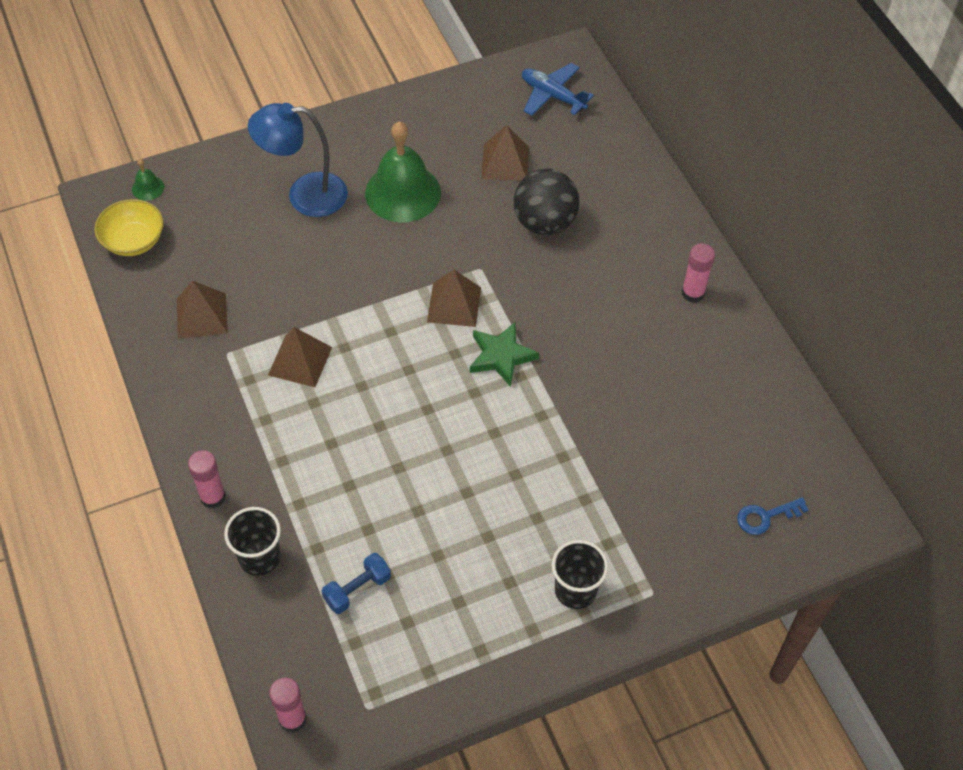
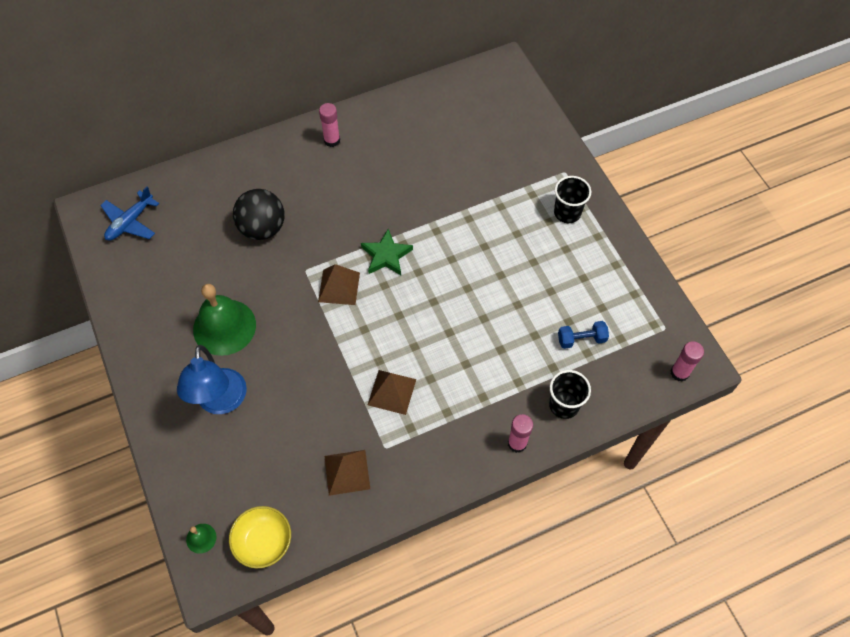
camera: 90 degrees left, 5 degrees up
(357, 589) = (581, 339): blue dumbbell -> blue dumbbell turned 60 degrees counterclockwise
(505, 162) = (199, 255): brown pyramid -> none
(766, 517) = (505, 112): blue key -> none

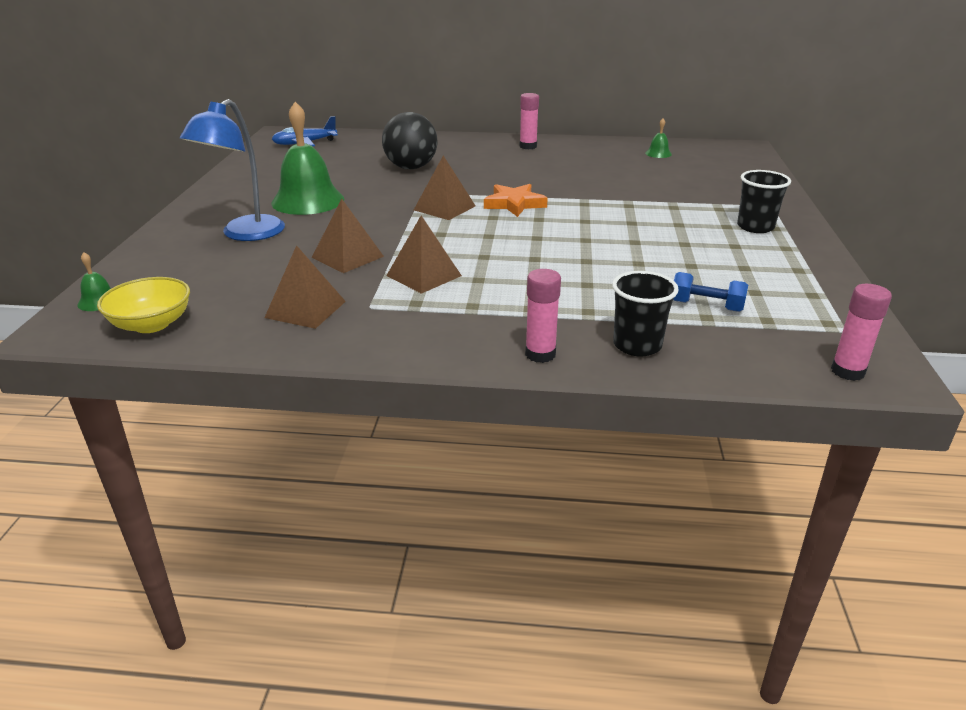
camera: 30 degrees right, 30 degrees down
(322, 394) = (347, 257): none -> brown pyramid
(386, 255) = (514, 204): green star -> orange star
(444, 109) = (658, 153): none -> green bell

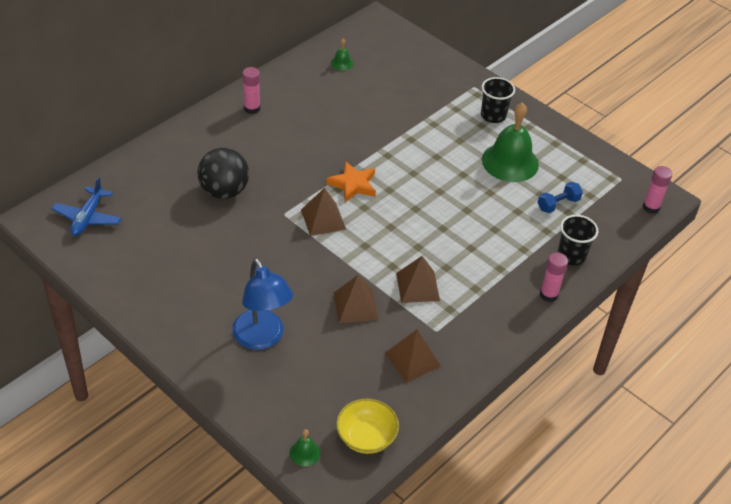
camera: 55 degrees left, 15 degrees up
(308, 201) = (231, 278): green bell -> green bell (510, 162)

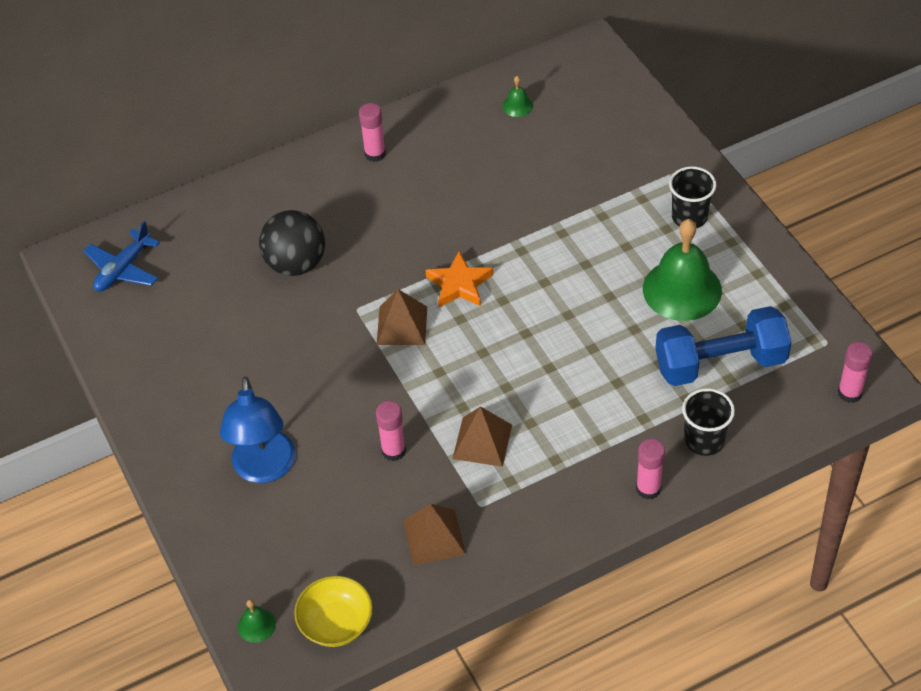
camera: 25 degrees right, 5 degrees up
(355, 306) = (393, 451): brown pyramid -> pink glue stick
(558, 204) = (720, 363): blue dumbbell -> blue dumbbell, size x2.07

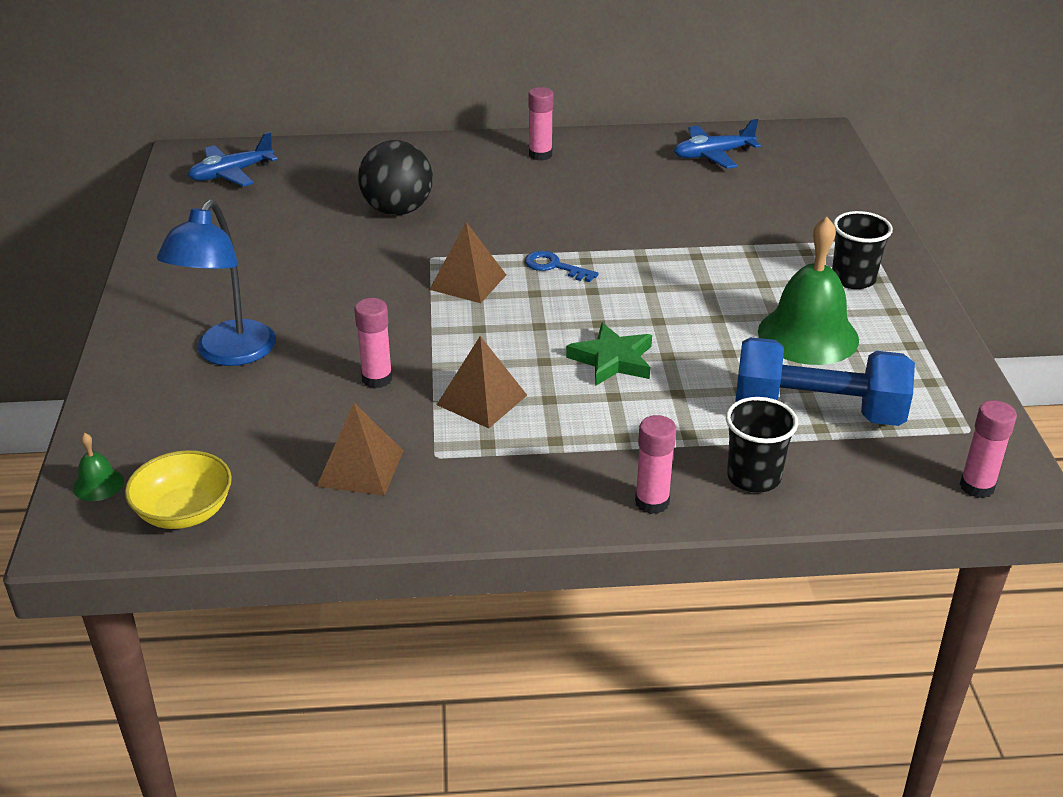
camera: 20 degrees right, 15 degrees down
(459, 284) = (554, 267): orange star -> blue key
(517, 106) = (713, 155): green bell -> blue plane
(555, 367) = (612, 360): none -> green star

